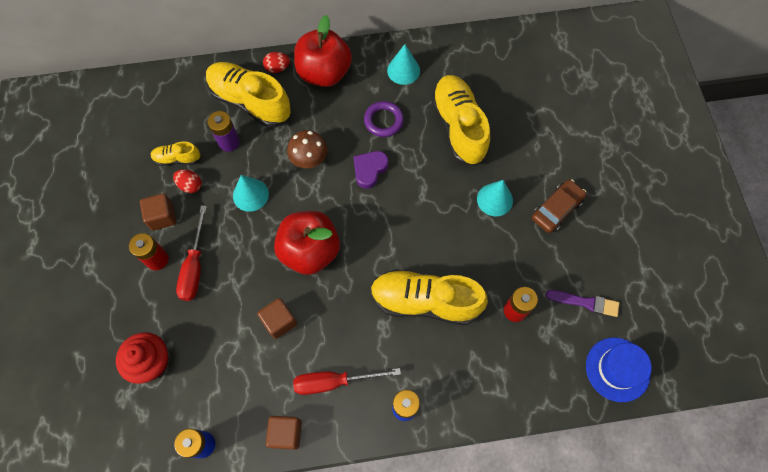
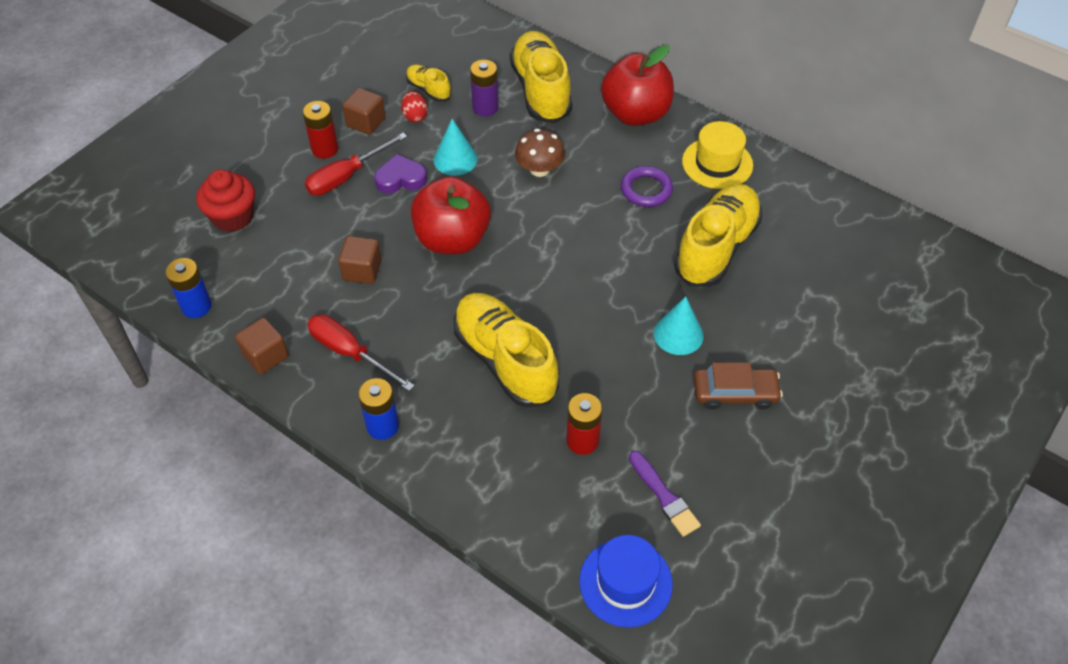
camera: 45 degrees right, 15 degrees down
(277, 68) = (597, 81): red egg -> none
(369, 170) = (584, 218): purple heart -> purple heart (400, 179)
(403, 70) = (717, 163): turquoise cone -> yellow hat

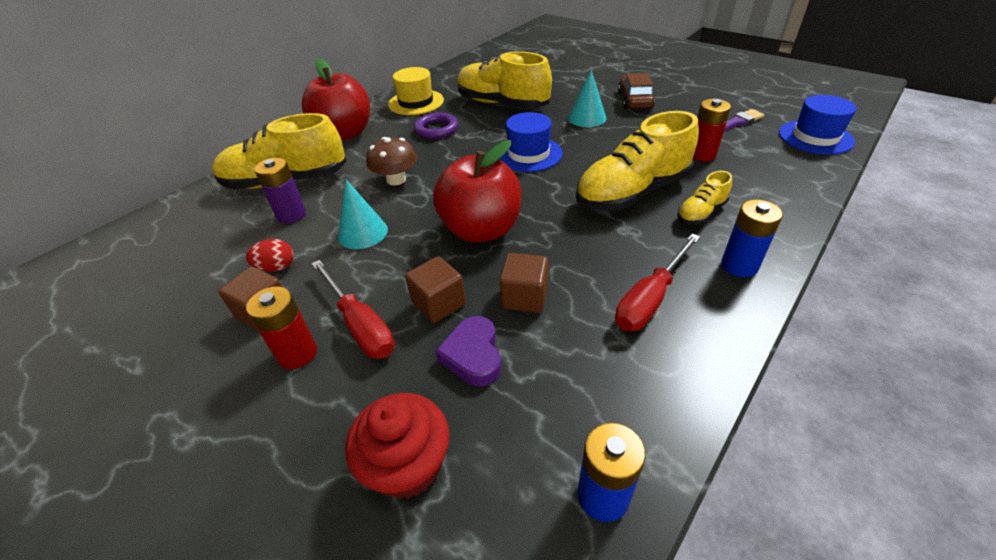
camera: 85 degrees left, 10 degrees down
(265, 356) = (677, 383): brown cube -> brown cube (438, 303)
(400, 179) = (380, 273): purple heart -> purple heart (473, 355)
(428, 90) = (236, 258): yellow shoe -> yellow shoe (701, 213)
(587, 274) = (528, 154): none -> blue hat

